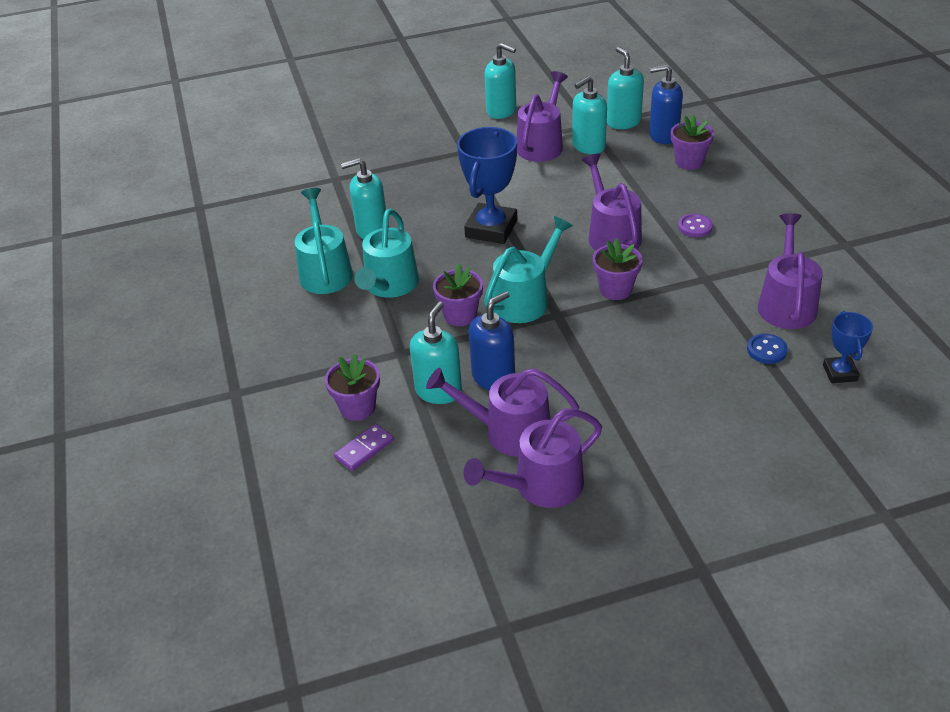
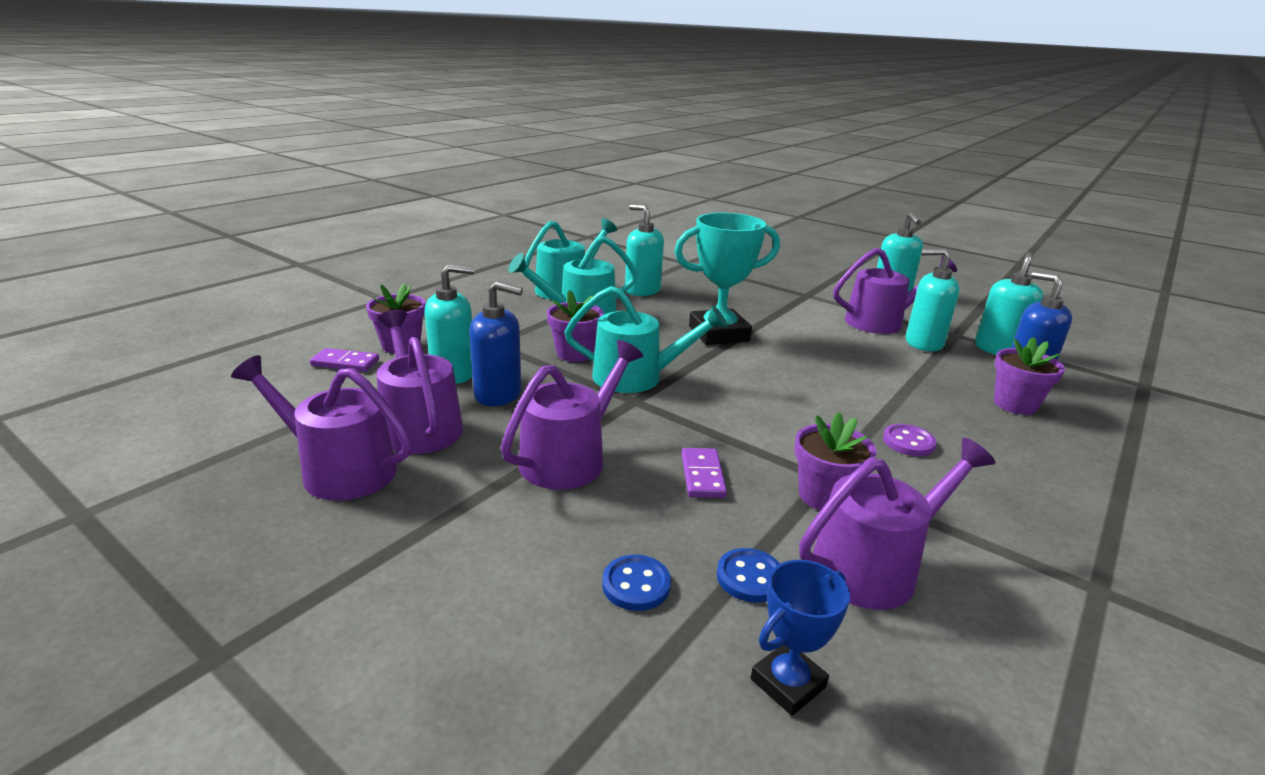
camera: 50 degrees right, 15 degrees down
(491, 229) = (718, 333): blue trophy -> turquoise trophy
(611, 235) = (807, 394): purple watering can -> purple watering can (570, 458)
(615, 289) = (719, 422): purple flower pot -> purple flower pot (824, 496)
(668, 324) = (703, 475): none -> purple domino
(746, 393) = (636, 585): none -> blue button

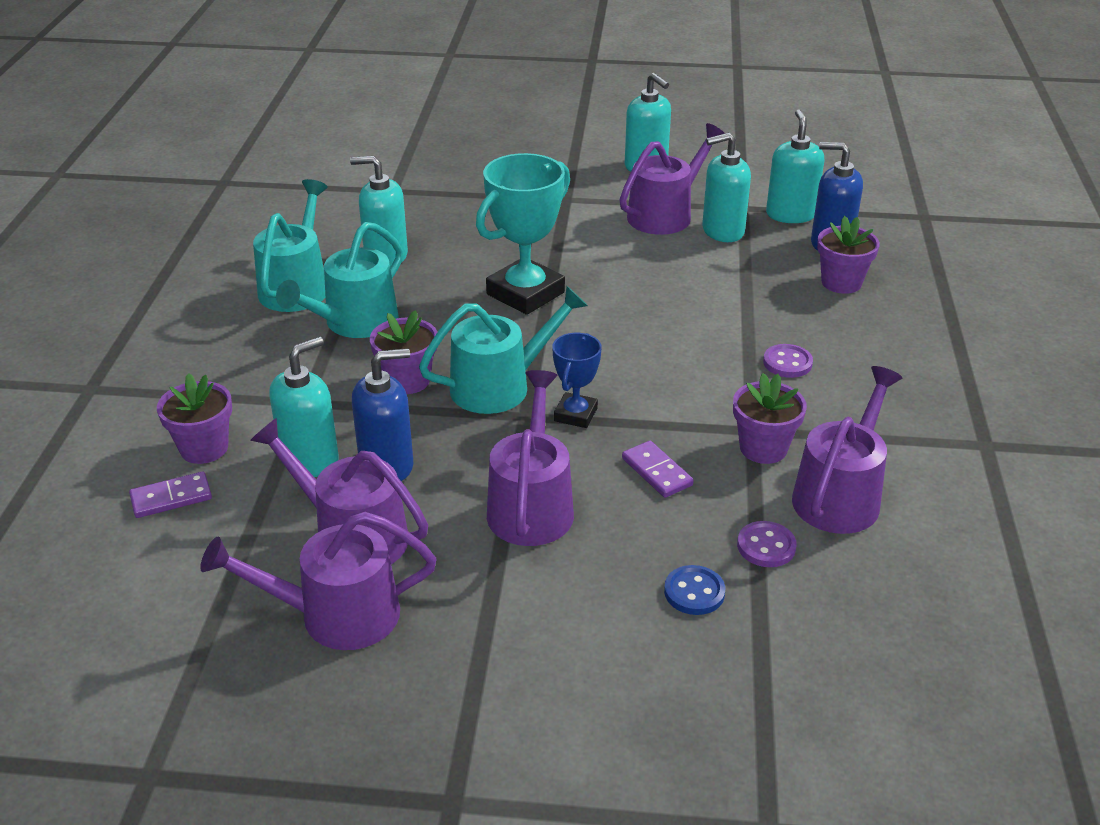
camera: 30 degrees left, 10 degrees up
(749, 577) = (766, 546): blue button -> purple button
(788, 683) = (849, 610): blue trophy -> blue trophy (575, 414)

